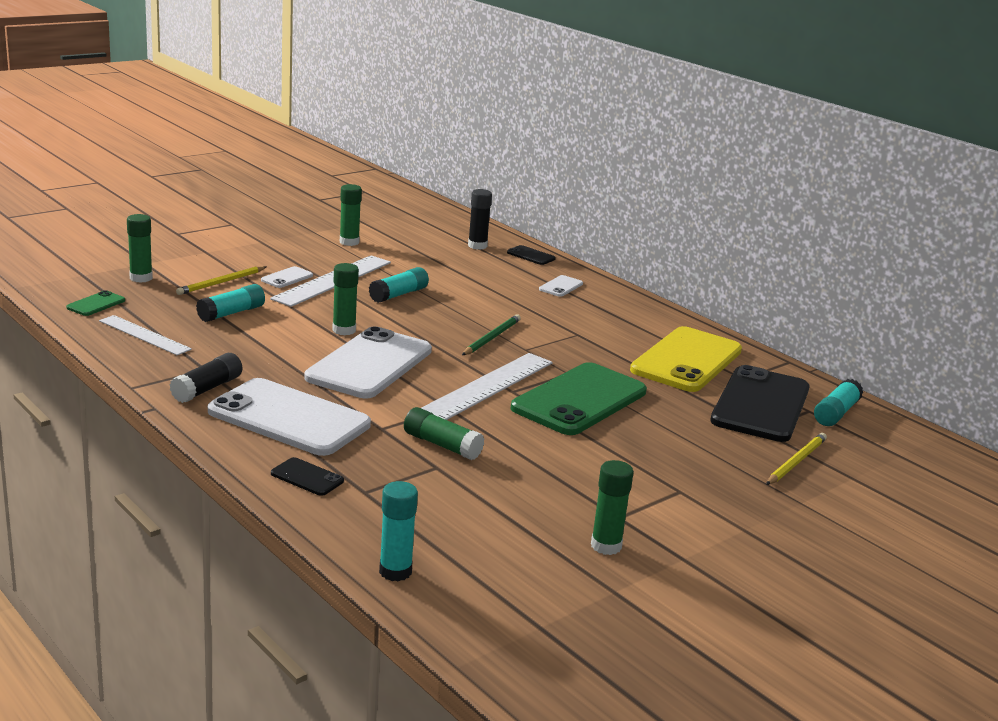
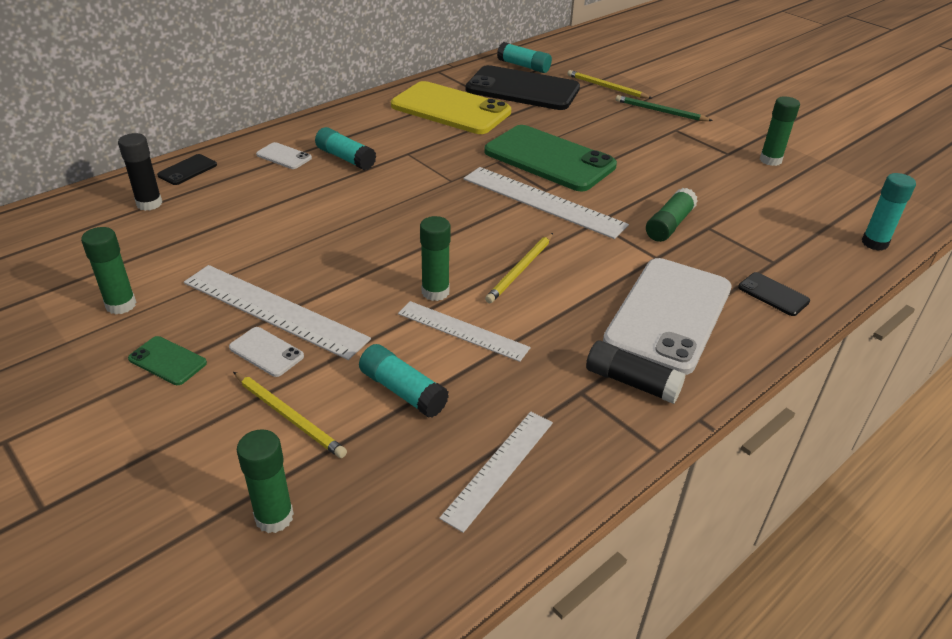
camera: 90 degrees left, 15 degrees up
(96, 304) = (396, 553): green phone -> green phone (167, 361)
(291, 336) = (462, 331): none -> white ruler
(307, 477) = (773, 294): black phone -> black phone turned 75 degrees counterclockwise
(369, 364) = (520, 270): white phone -> yellow pencil
(399, 294) = (318, 257): turquoise glue stick -> turquoise glue stick (345, 158)
(492, 338) = (429, 198): green pencil -> green pencil (660, 111)

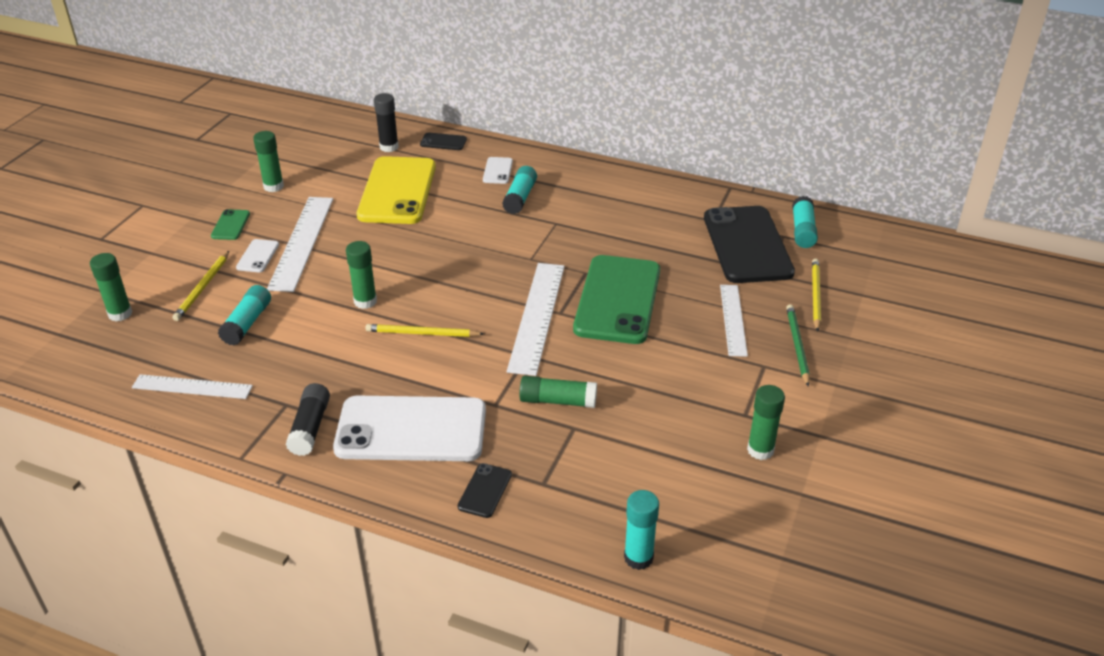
camera: 65 degrees right, 0 degrees up
(450, 109) = (659, 218): yellow phone -> yellow phone (397, 191)
(462, 331) = (326, 328): white ruler -> white ruler (733, 319)

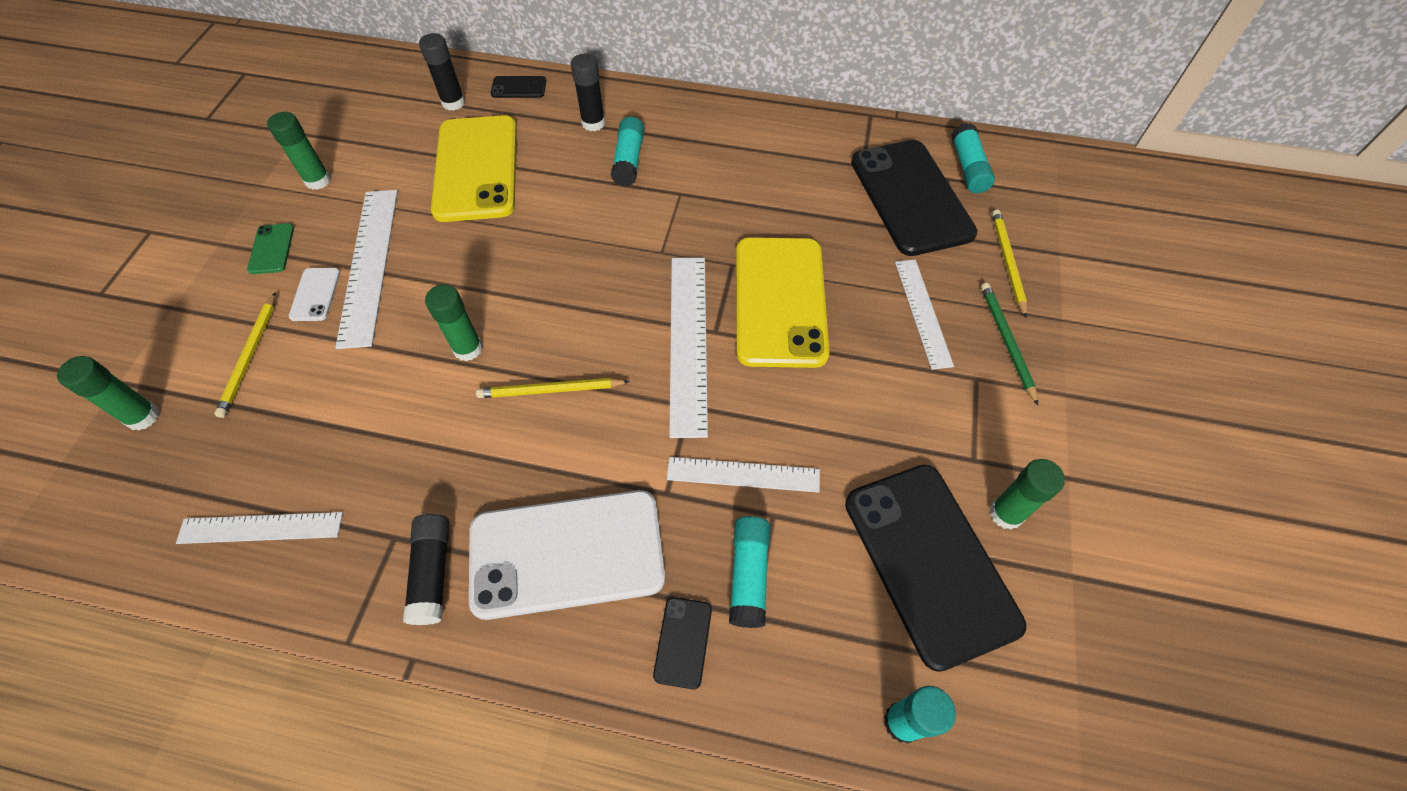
camera: 10 degrees left, 20 degrees up
(247, 323) = (319, 407): turquoise glue stick -> turquoise glue stick (748, 575)
(497, 171) = (593, 123): white phone -> black glue stick
(558, 401) = (743, 474): green glue stick -> white ruler
(617, 300) = (780, 301): green phone -> yellow phone
(689, 471) = (930, 562): none -> black phone

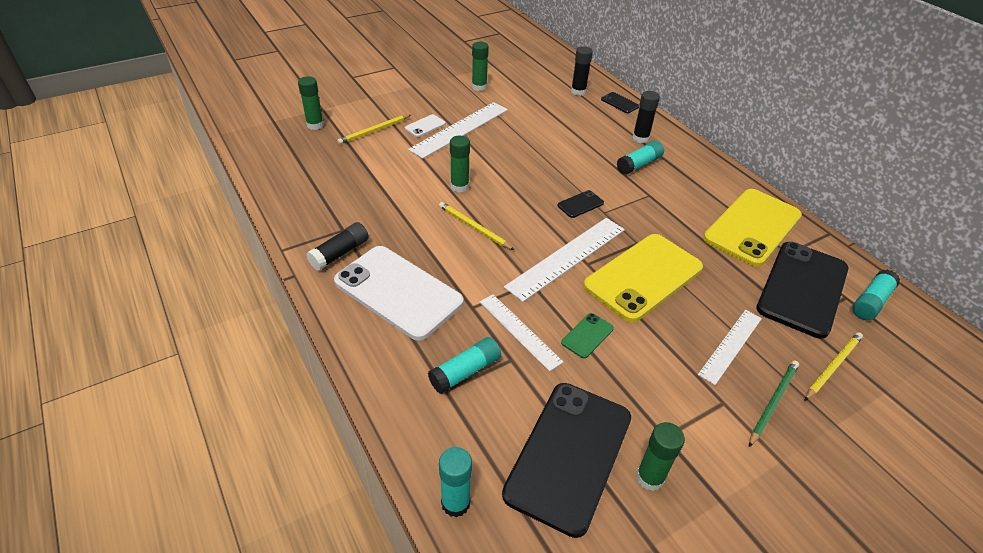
camera: 45 degrees right, 15 degrees down
(261, 528) = (304, 189): white ruler -> none
(271, 249) = (429, 100): green phone -> green phone (587, 335)
(476, 168) = (555, 123): yellow phone -> yellow phone (752, 227)
(683, 642) = (400, 368): black phone -> black phone (580, 204)

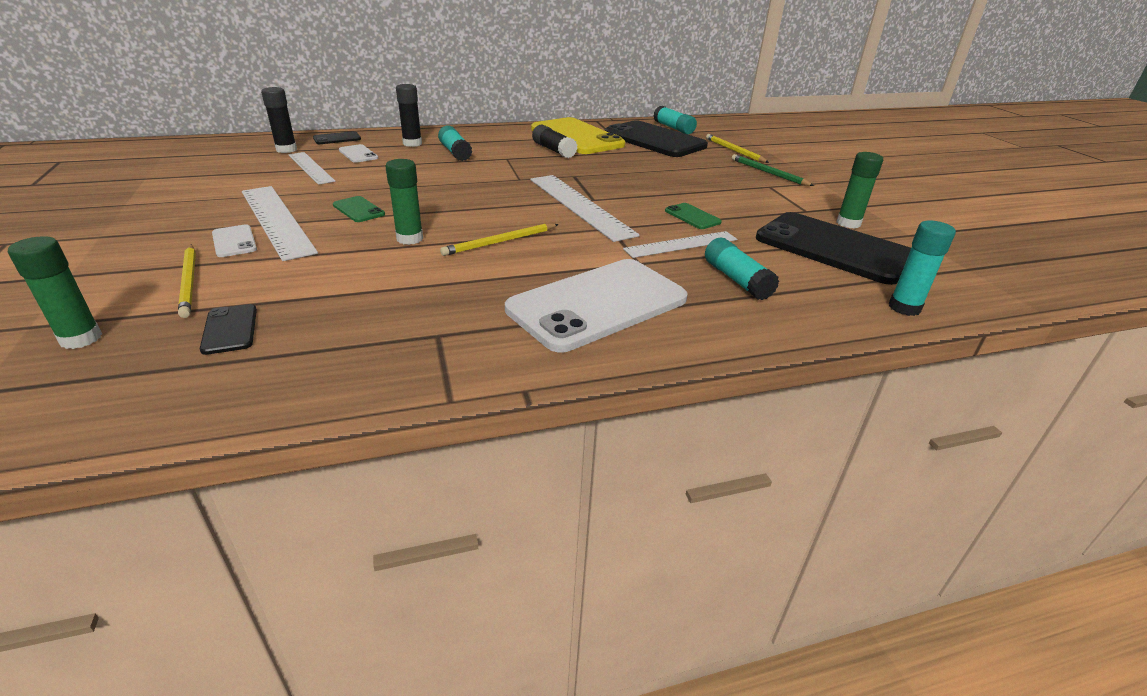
camera: 75 degrees left, 10 degrees down
(340, 253) = (494, 342): black glue stick -> black glue stick (553, 150)
(479, 87) = (186, 194): green glue stick -> none
(493, 153) = (358, 210): none -> green phone
(580, 204) = (499, 185): black phone -> black phone (230, 329)
(594, 122) = (358, 154): none -> white phone
(643, 277) = (621, 182): yellow phone -> none
(730, 345) = (711, 172): white ruler -> white ruler (310, 168)

